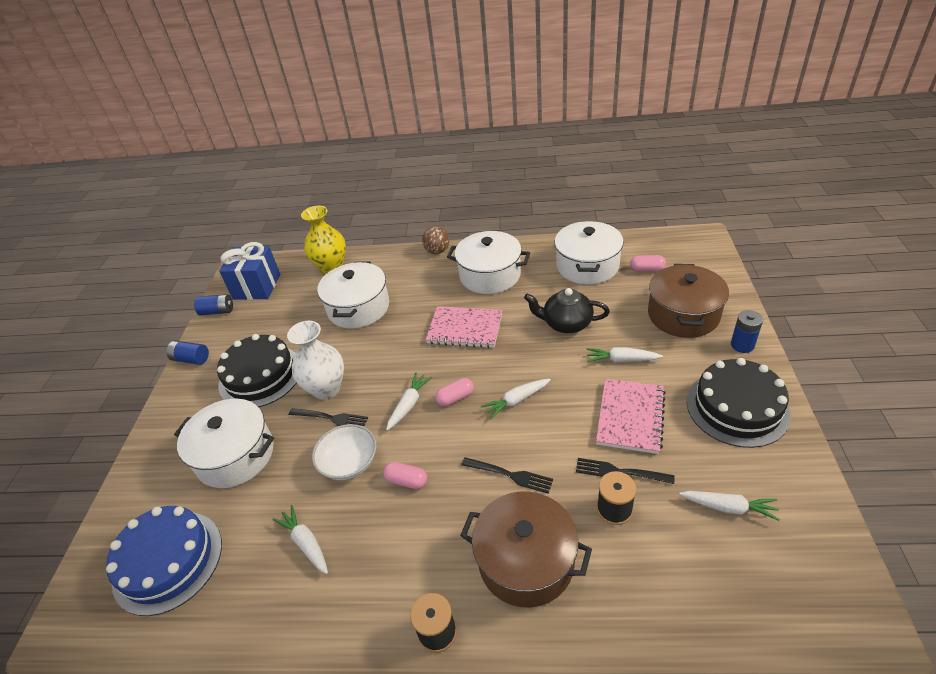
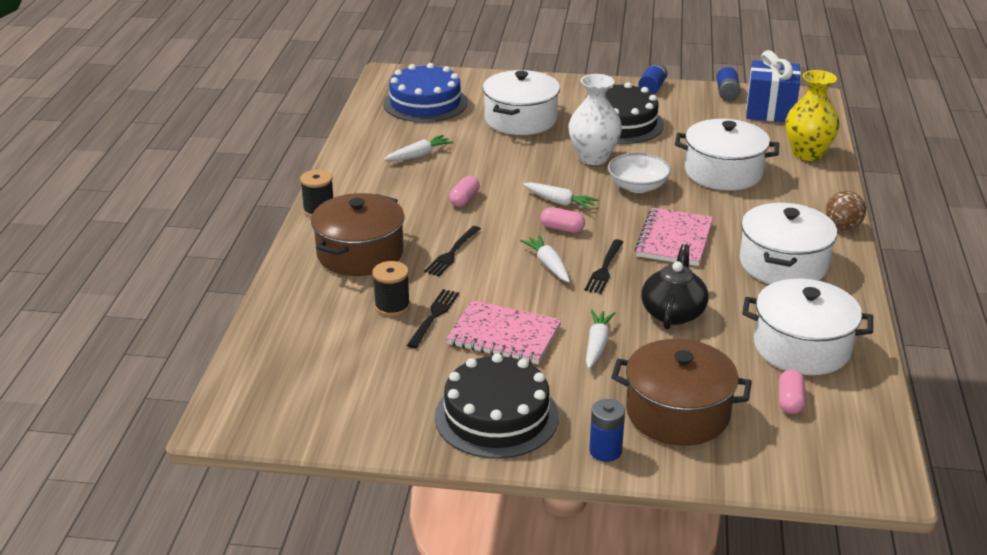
camera: 90 degrees right, 10 degrees down
(331, 418) = (552, 161): black fork -> black fork (604, 269)
(349, 462) = (495, 172): white bowl -> white bowl (637, 186)
(455, 398) = (562, 228): pink capsule -> pink capsule turned 45 degrees counterclockwise
(728, 507) = (368, 375): white carrot -> none

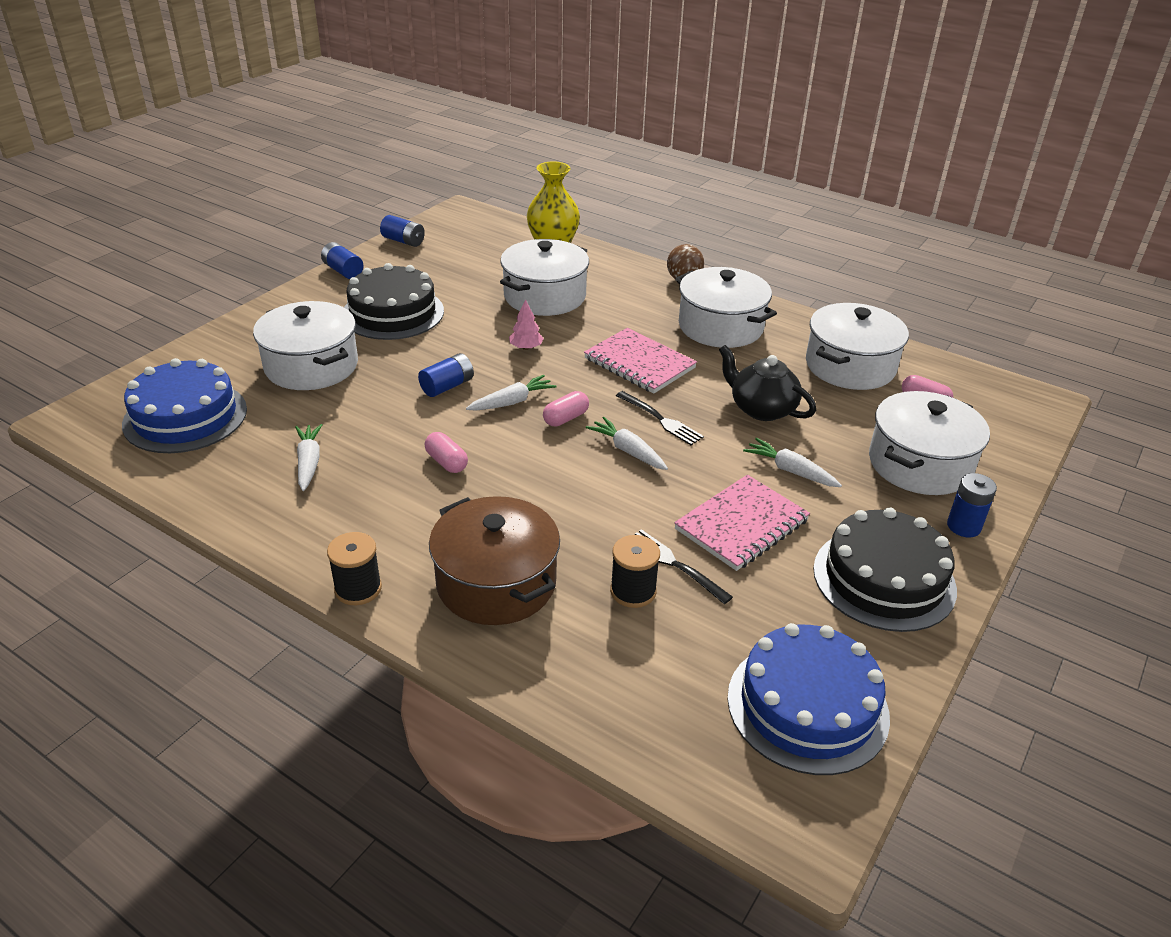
camera: 65 degrees left, 5 degrees up
(332, 403) = (807, 706): none -> blue cake
(452, 253) = (553, 508): black fork -> none
(548, 265) = (628, 451): white carrot -> white carrot turned 45 degrees clockwise
(551, 172) = (447, 386): none -> blue battery
(593, 158) = (444, 351): white vase -> none
(637, 186) = (526, 347): white bowl -> pink tree
(677, 413) = (920, 464): brown pot -> white pot
(770, 111) = (461, 235): blue gift -> none

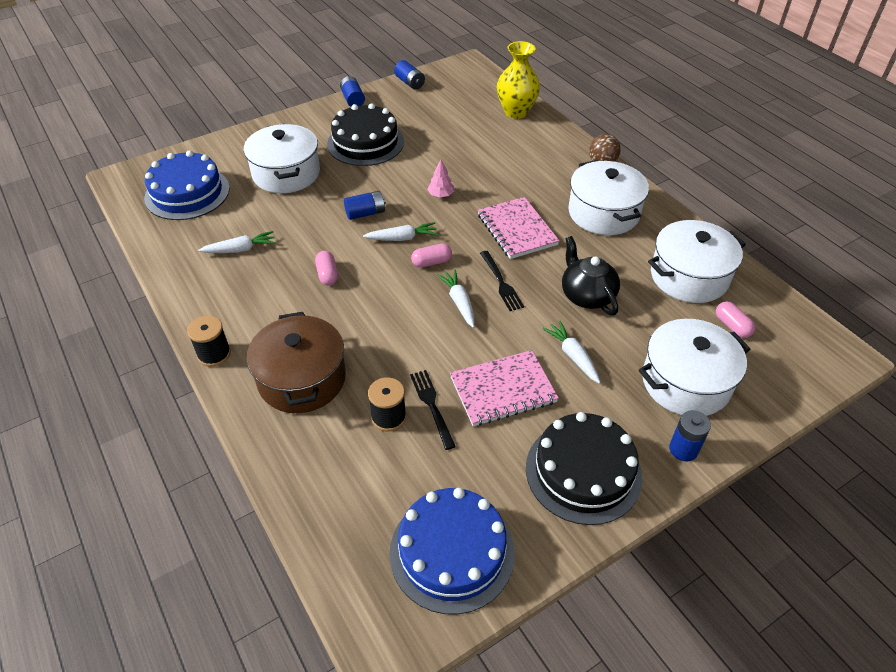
camera: 25 degrees right, 10 degrees up
(309, 462) = (240, 249): white carrot -> white carrot turned 60 degrees clockwise
(545, 296) = (483, 153): white pot -> none

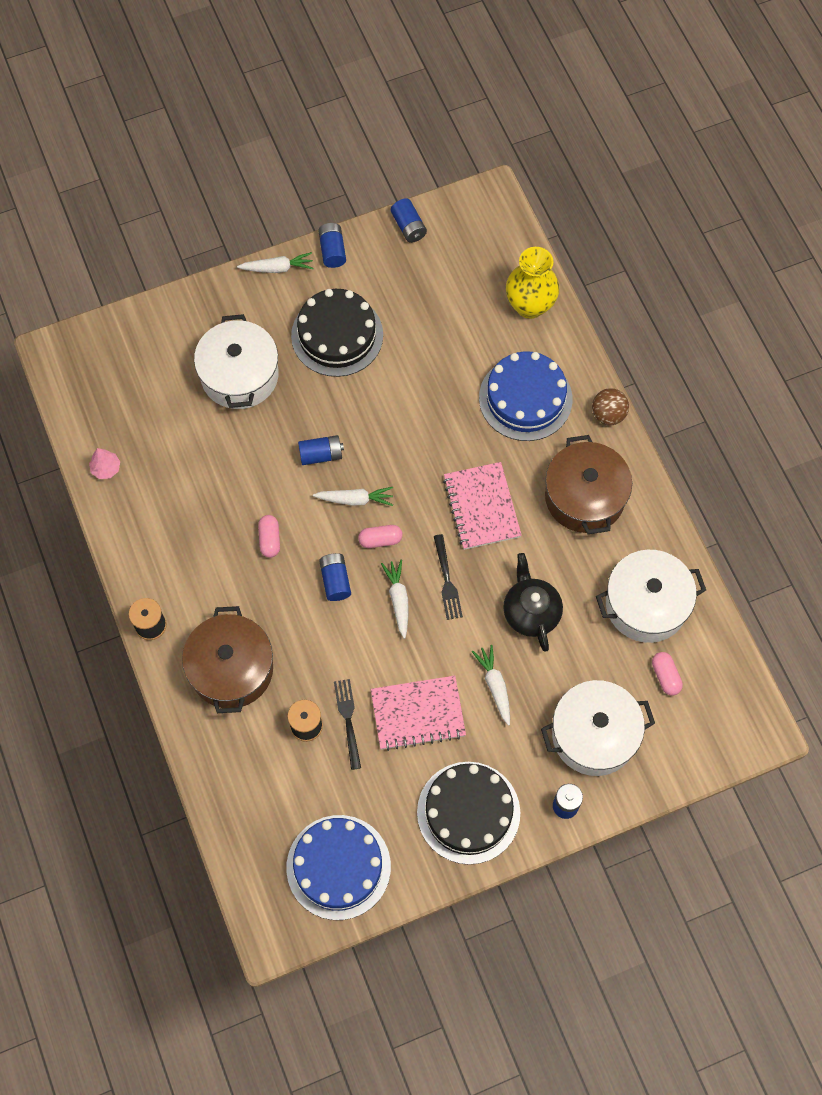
camera: 10 degrees right, 20 degrees up
(187, 193) = (128, 391): blue cake -> blue cake (525, 398)
(240, 249) = (182, 488): white carrot -> white carrot (277, 268)
(396, 296) = (335, 581): none -> blue battery
(441, 195) = (409, 438): pink tree -> pink tree (106, 468)
(603, 213) = (584, 497): white pot -> brown pot

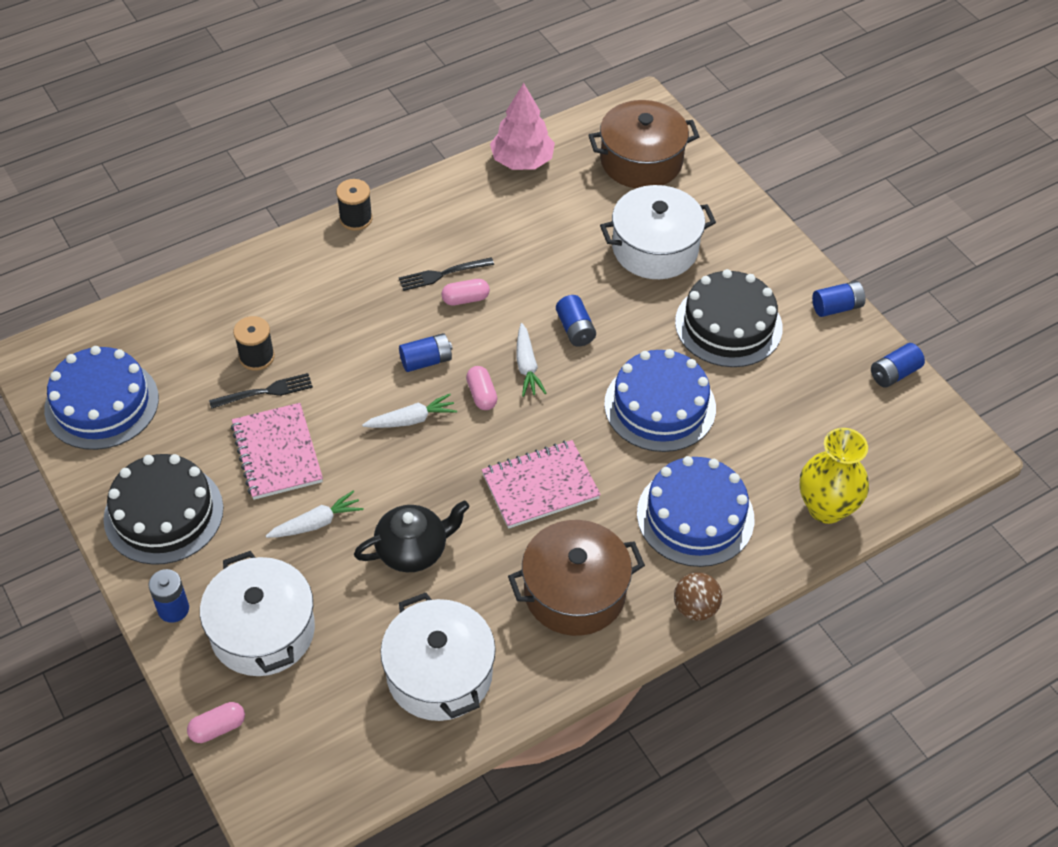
camera: 80 degrees right, 15 degrees down
(106, 468) = (522, 161): pink tree -> pink tree, size x2.00
(231, 669) = (315, 287): brown pot -> brown pot (641, 161)
(277, 268) = (797, 262): white carrot -> none
(414, 404) = (660, 406): none -> blue cake
(447, 580) = (441, 462): black fork -> black fork (442, 274)
(665, 676) = (345, 704): pink capsule -> pink capsule (218, 728)

